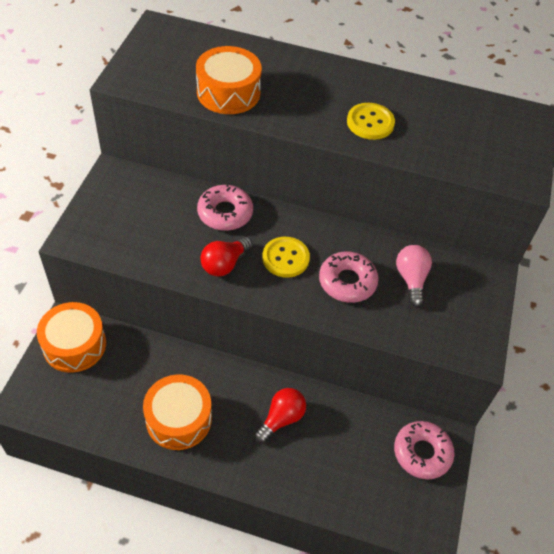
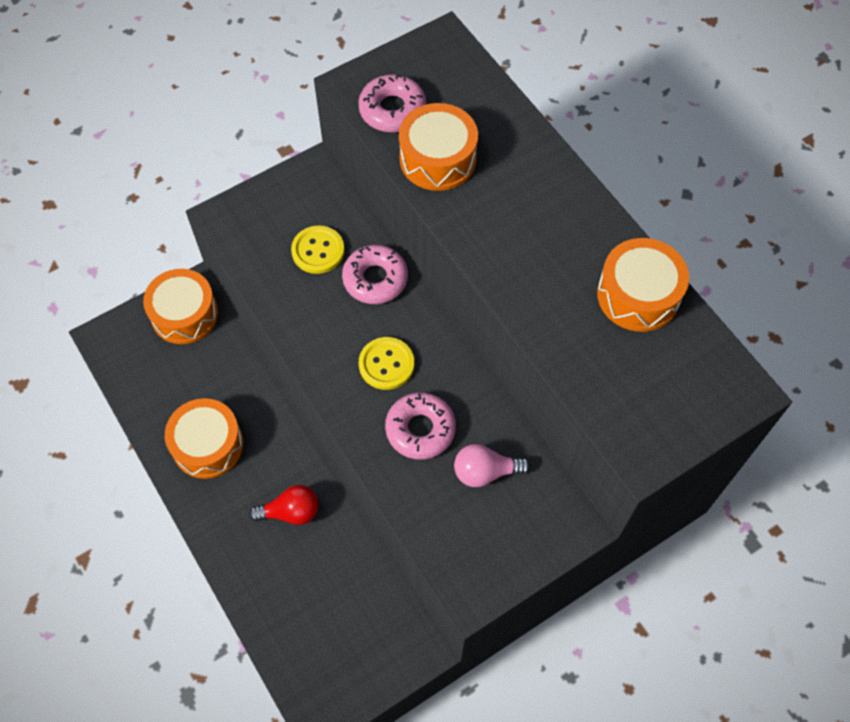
camera: 45 degrees right, 10 degrees up
(224, 264) = (325, 331): red light bulb -> none
(370, 123) = (547, 282): yellow button -> yellow button (318, 251)
(411, 279) = (485, 472): pink light bulb -> pink light bulb turned 135 degrees counterclockwise
(422, 453) = (383, 643): pink donut -> pink donut (392, 110)
(427, 101) = (638, 295): none -> orange drum

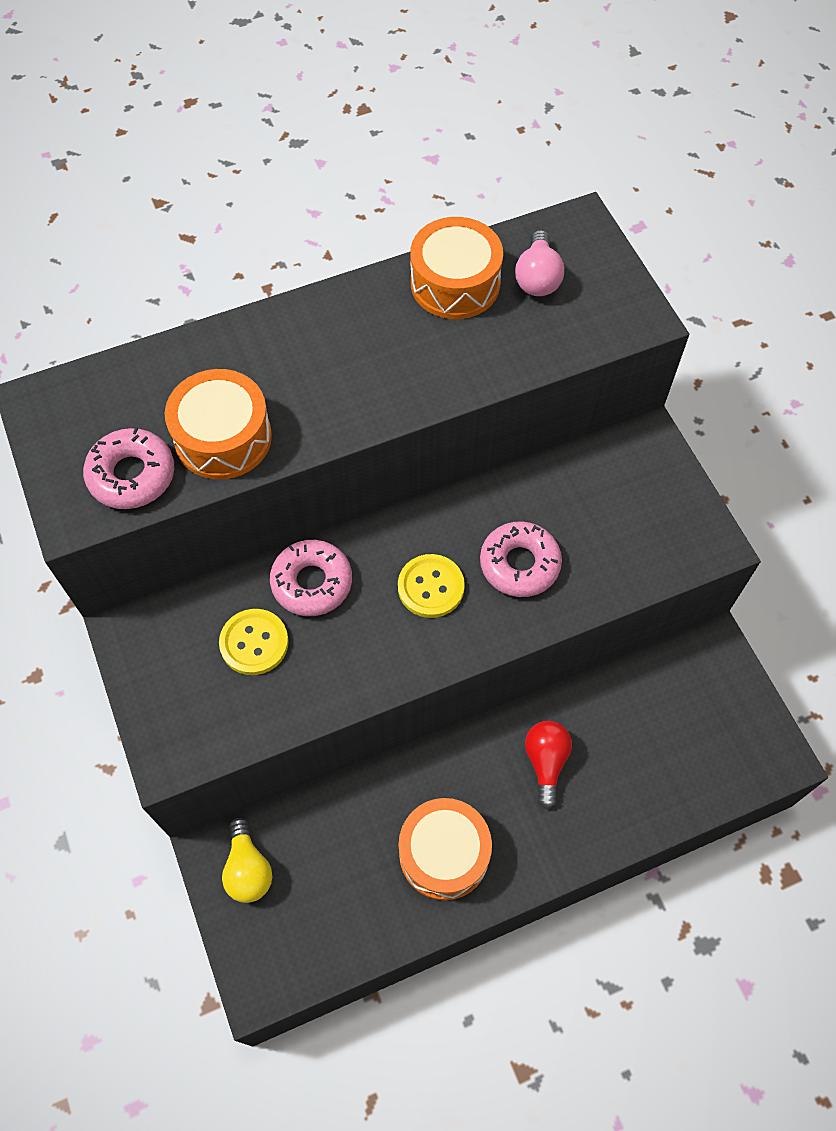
camera: 80 degrees left, 0 degrees up
(184, 314) = (248, 869): orange drum -> yellow light bulb
(485, 472) = (579, 509): pink light bulb -> pink light bulb (537, 278)

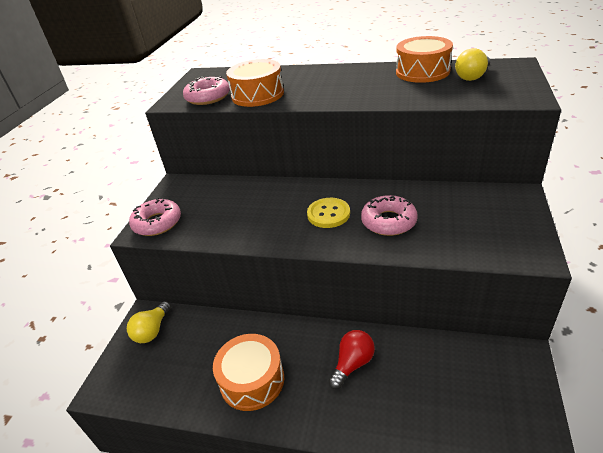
camera: 40 degrees right, 25 degrees down
(254, 643) = (221, 205): yellow button -> none
(312, 582) = (270, 193): pink donut -> pink donut (157, 223)
(537, 278) = (472, 76): pink light bulb -> yellow light bulb

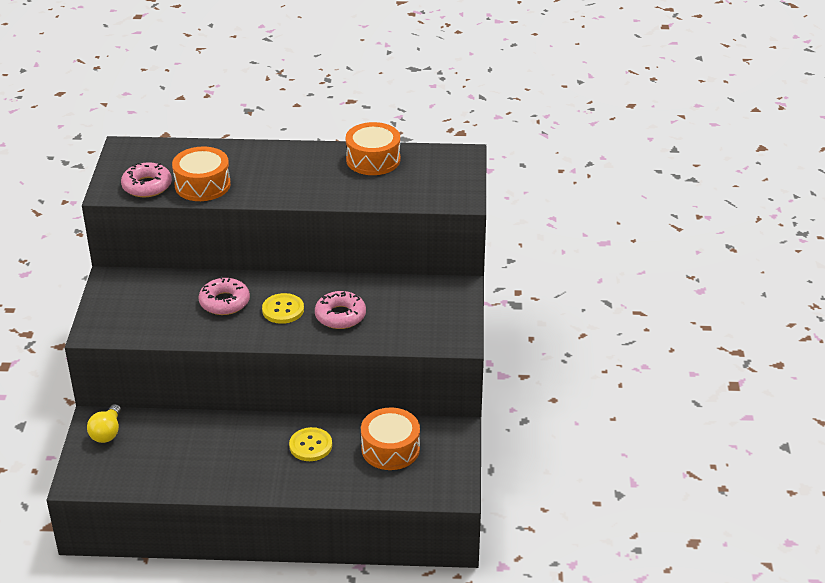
camera: 15 degrees left, 0 degrees up
(157, 223) = (107, 323): pink donut -> pink donut (224, 302)
(252, 380) = (220, 464): orange drum -> orange drum (390, 449)
(352, 364) = (310, 446): red light bulb -> yellow button
(472, 76) = (420, 169): yellow light bulb -> none

